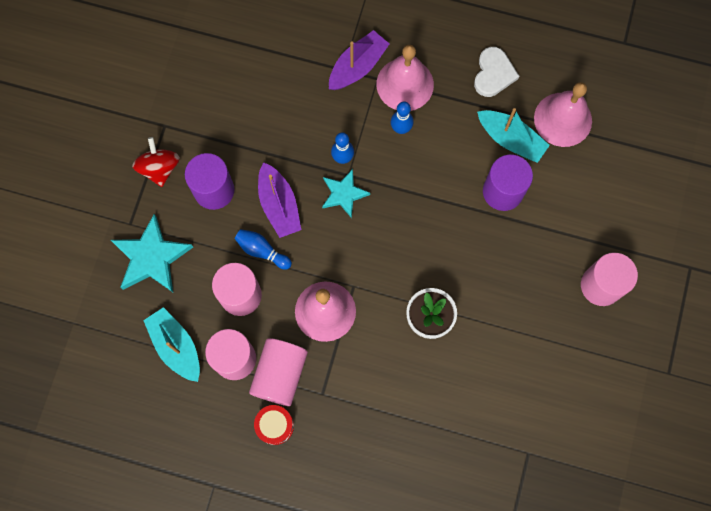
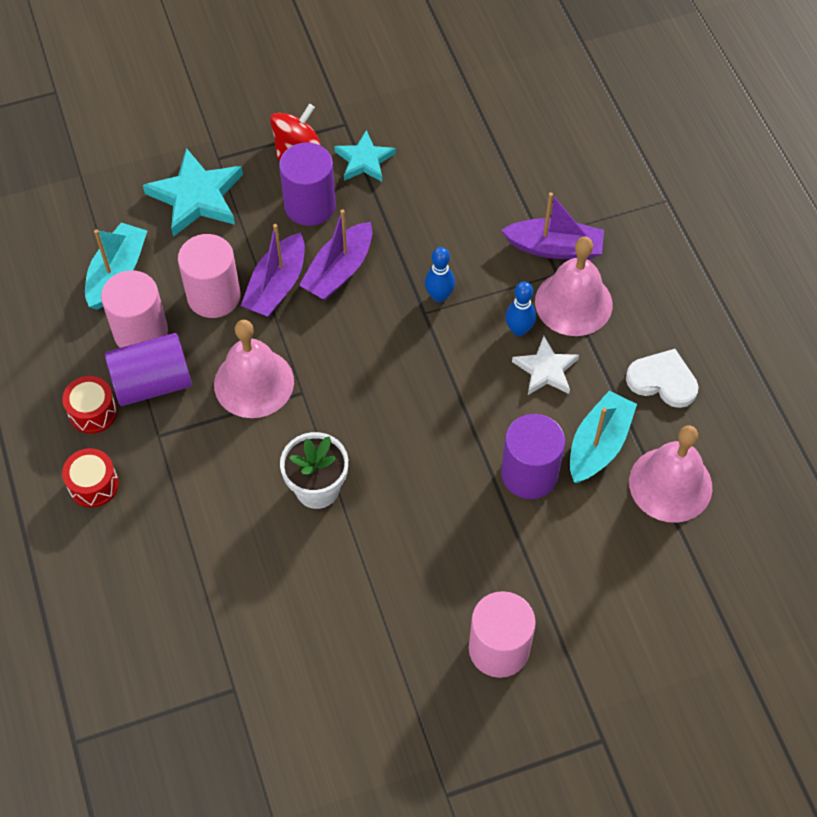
camera: 55 degrees right, 15 degrees down
(262, 251) = (277, 286): blue bowling pin -> purple boat
(280, 374) = (152, 383): pink cylinder -> purple cylinder
(330, 456) = (93, 485): none -> red drum
(343, 194) = (399, 321): turquoise star -> turquoise star (364, 160)
(440, 133) = (546, 370): none -> white star
(493, 74) = (662, 380): white heart -> white heart turned 135 degrees counterclockwise
(510, 140) = (598, 445): turquoise boat -> turquoise boat turned 150 degrees counterclockwise

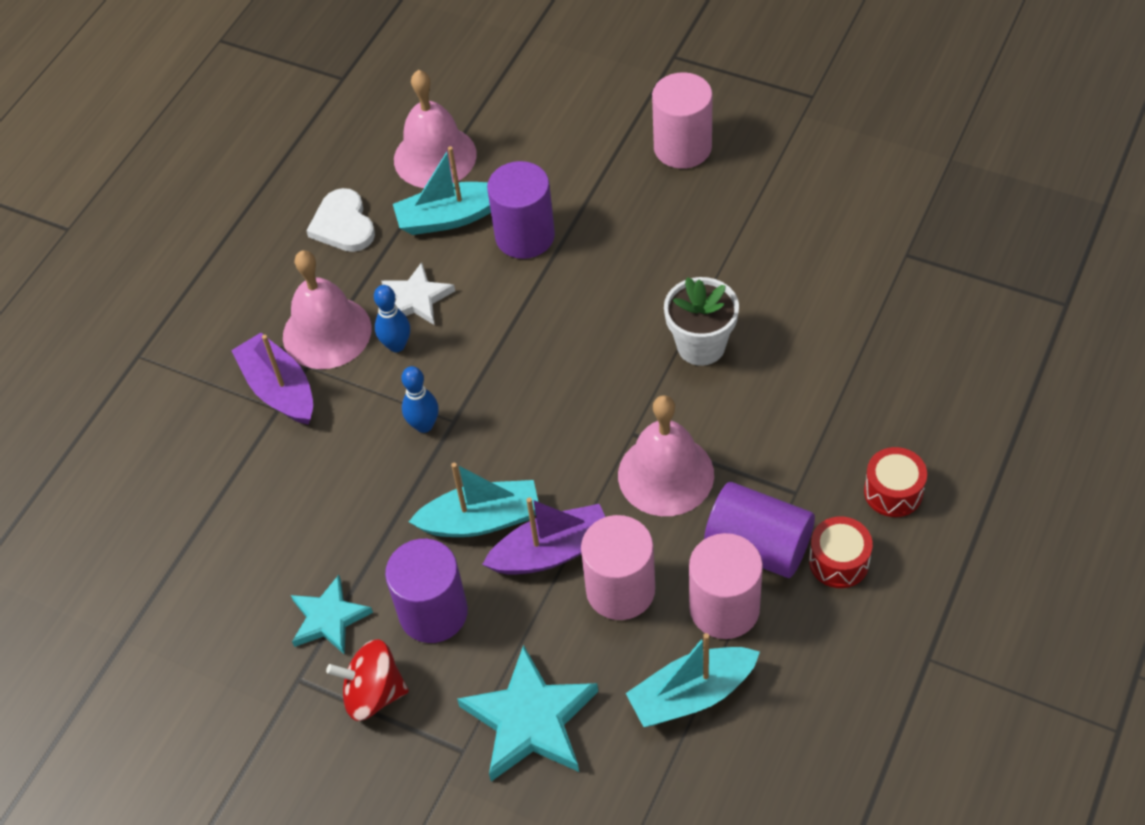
camera: 130 degrees left, 5 degrees down
(339, 271) = (481, 520): purple boat -> turquoise boat

